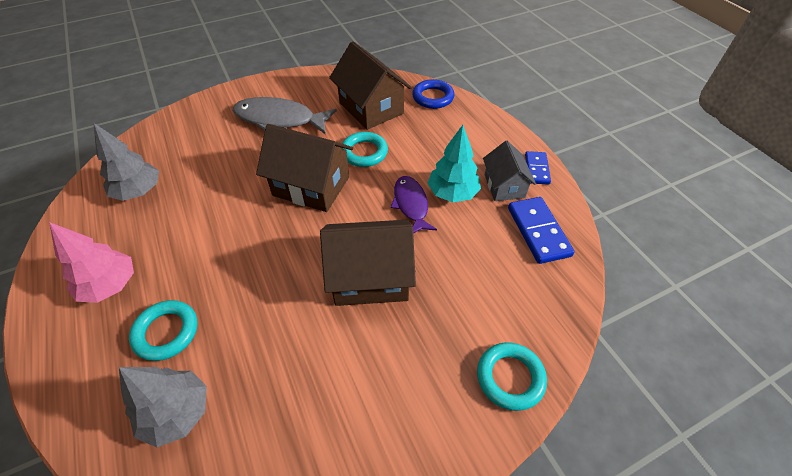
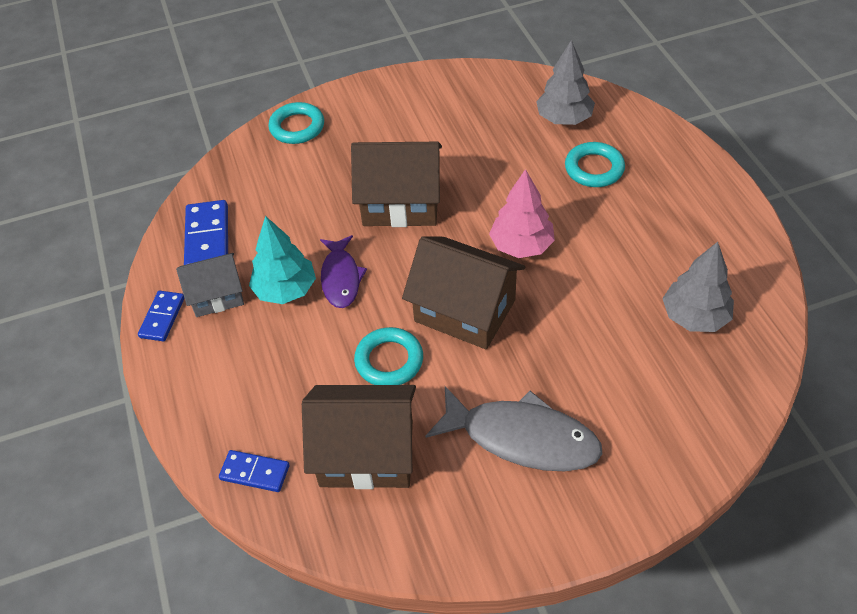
camera: 170 degrees left, 0 degrees up
(110, 285) = (669, 209): pink tree -> pink tree (521, 246)
(371, 108) = (366, 453): brown house -> brown house turned 60 degrees counterclockwise
(433, 97) = (255, 472): blue ring -> blue domino
(504, 186) = (217, 296): grey house -> grey house turned 75 degrees clockwise

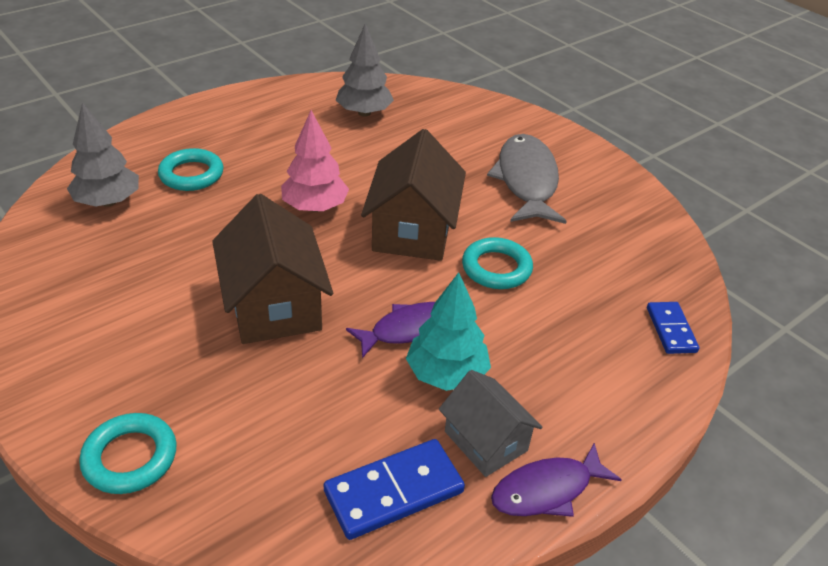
camera: 115 degrees left, 10 degrees down
(162, 317) = (547, 490): blue domino -> purple fish
(366, 453) = (599, 261): brown house -> none

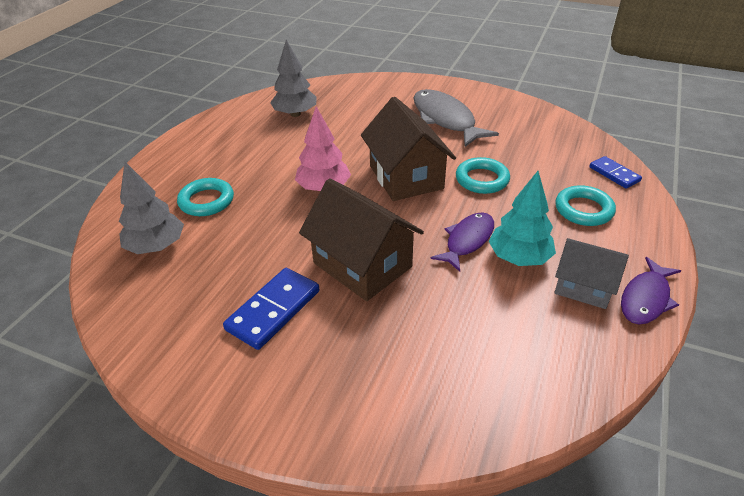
camera: 25 degrees left, 0 degrees up
(130, 457) = (365, 421): turquoise ring -> turquoise ring (583, 210)
(394, 492) = (563, 347): blue domino -> blue domino (273, 310)

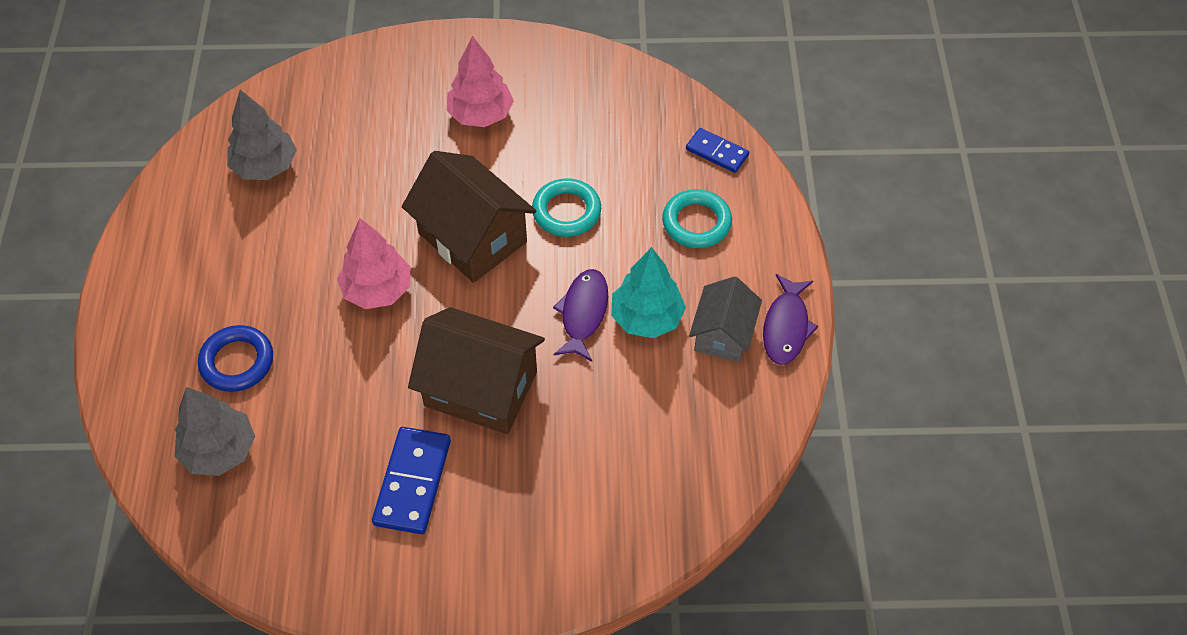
camera: 25 degrees left, 15 degrees up
(206, 201) = (237, 362): turquoise ring -> blue ring
(445, 119) = (481, 115): grey fish -> pink tree
(583, 287) = (723, 334): grey house -> grey house turned 75 degrees counterclockwise

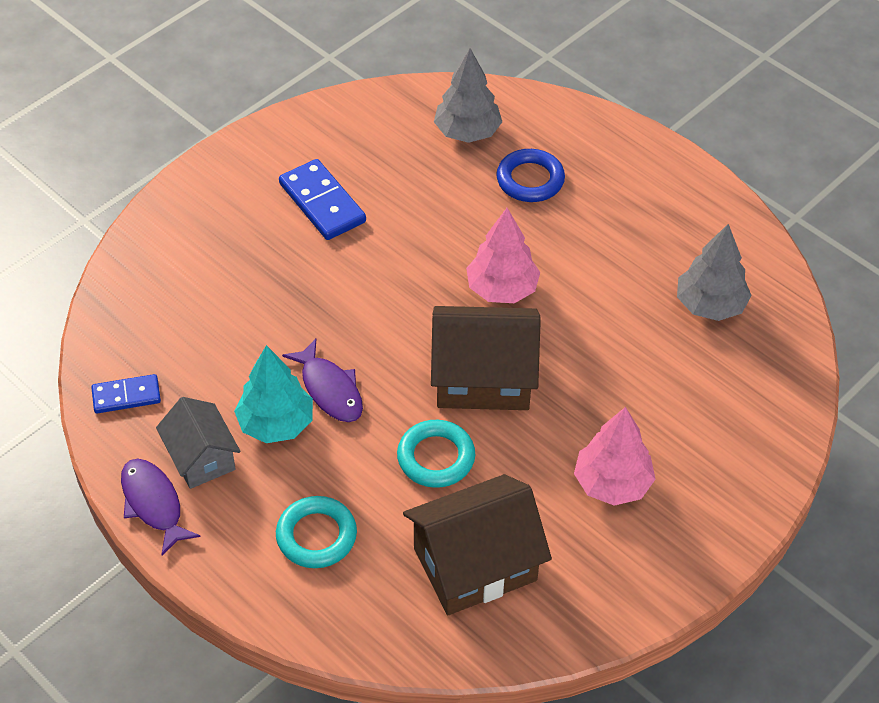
camera: 135 degrees right, 5 degrees down
(481, 388) = (345, 285): brown house -> brown house (475, 564)
(717, 152) = (367, 621): blue domino -> blue domino (126, 396)

